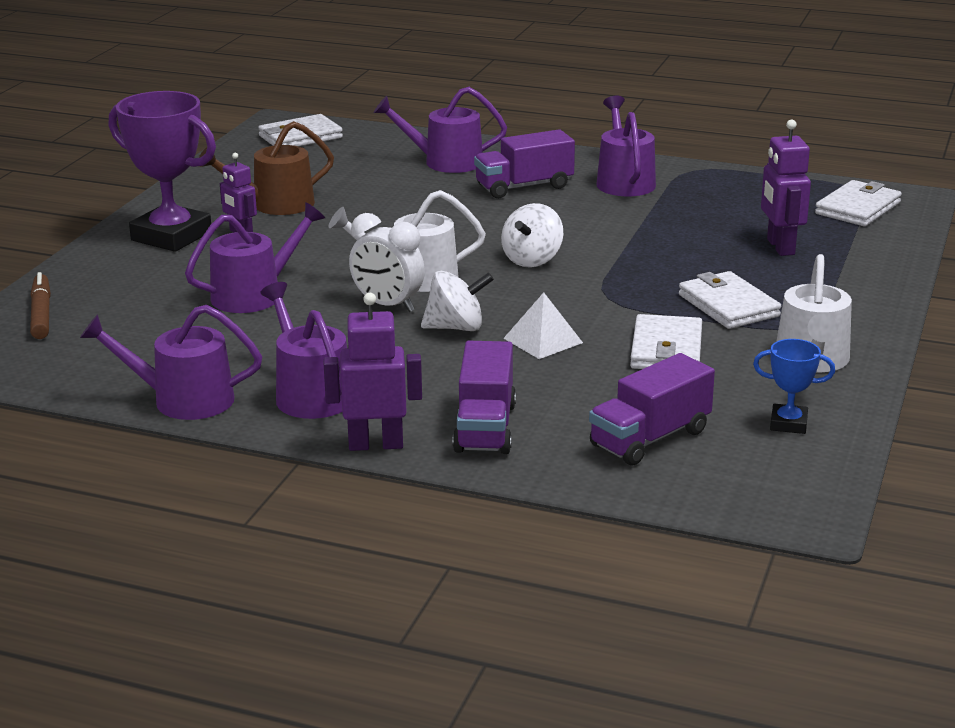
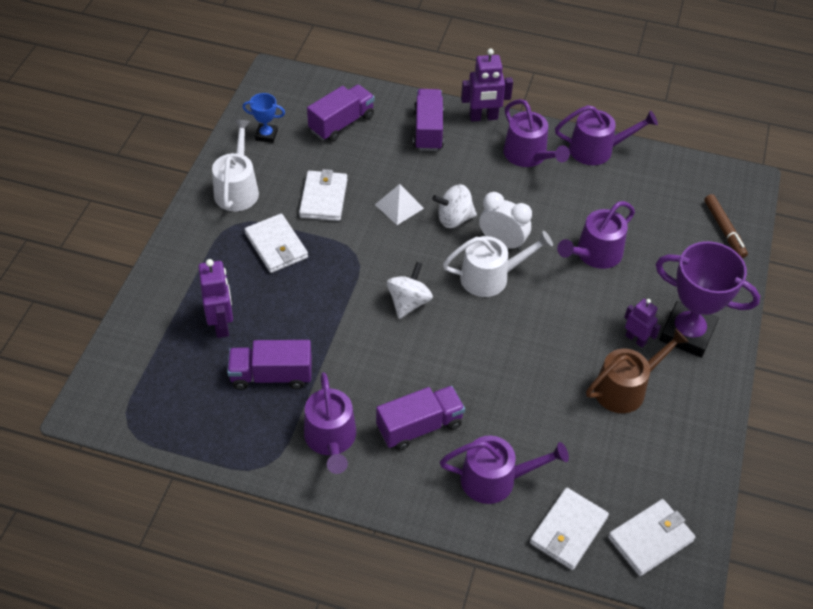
camera: 175 degrees right, 25 degrees up
(702, 215) = (271, 375): none -> purple truck
(858, 208) = (139, 390): white wallet -> white wallet (568, 530)

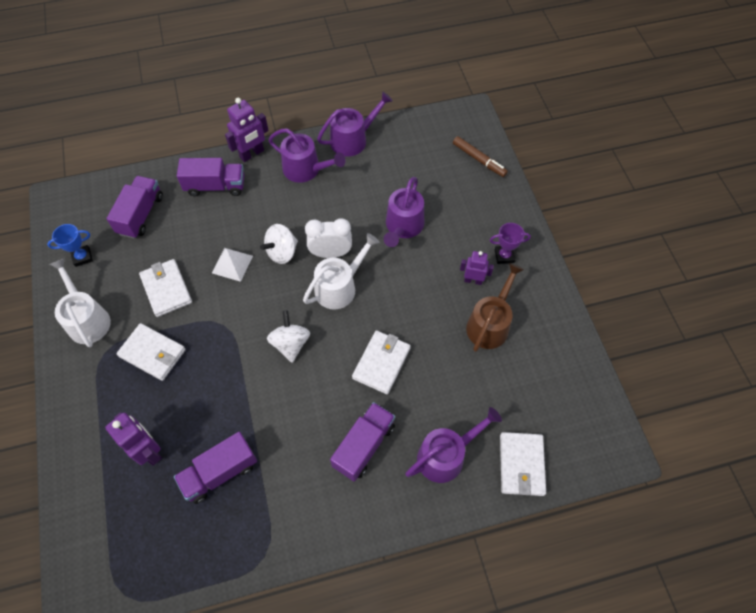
camera: 30 degrees left, 10 degrees up
(331, 439) = (302, 499): purple watering can -> none
(428, 130) = (215, 186): purple truck -> purple truck turned 120 degrees clockwise
(650, 539) = (579, 435): white wallet -> white wallet (381, 363)
(687, 333) = (504, 256): purple trophy -> purple trophy, size x0.48

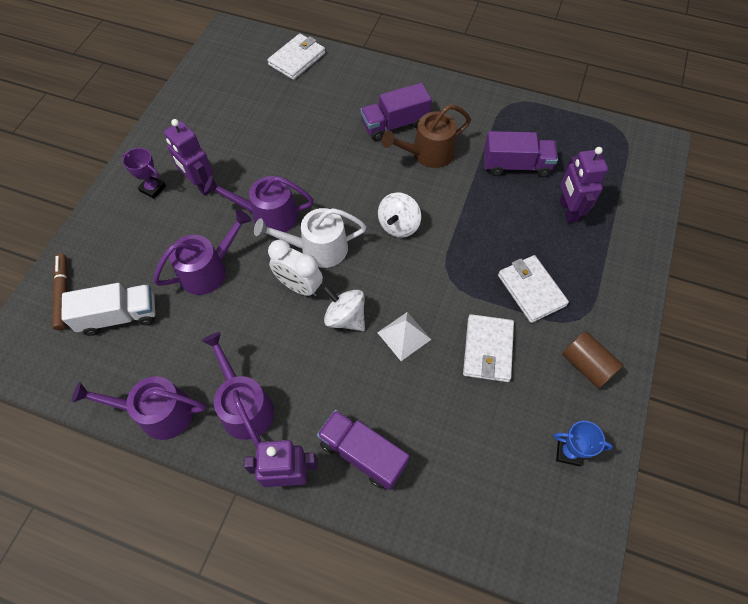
camera: 145 degrees left, 0 degrees up
(87, 319) = (586, 365): white watering can -> brown cylinder
(141, 215) = (474, 470): purple truck -> none
(282, 252) = (345, 317): white spinning top -> white spinning top turned 135 degrees counterclockwise
(381, 363) = (335, 168): white wallet -> none
(430, 169) = (119, 316): none -> white truck
(445, 455) = (342, 89): purple watering can -> purple watering can (269, 215)
(473, 280) = (200, 185): purple robot -> purple robot, size x1.53
(489, 324) = (224, 146): brown watering can -> brown watering can (428, 153)

